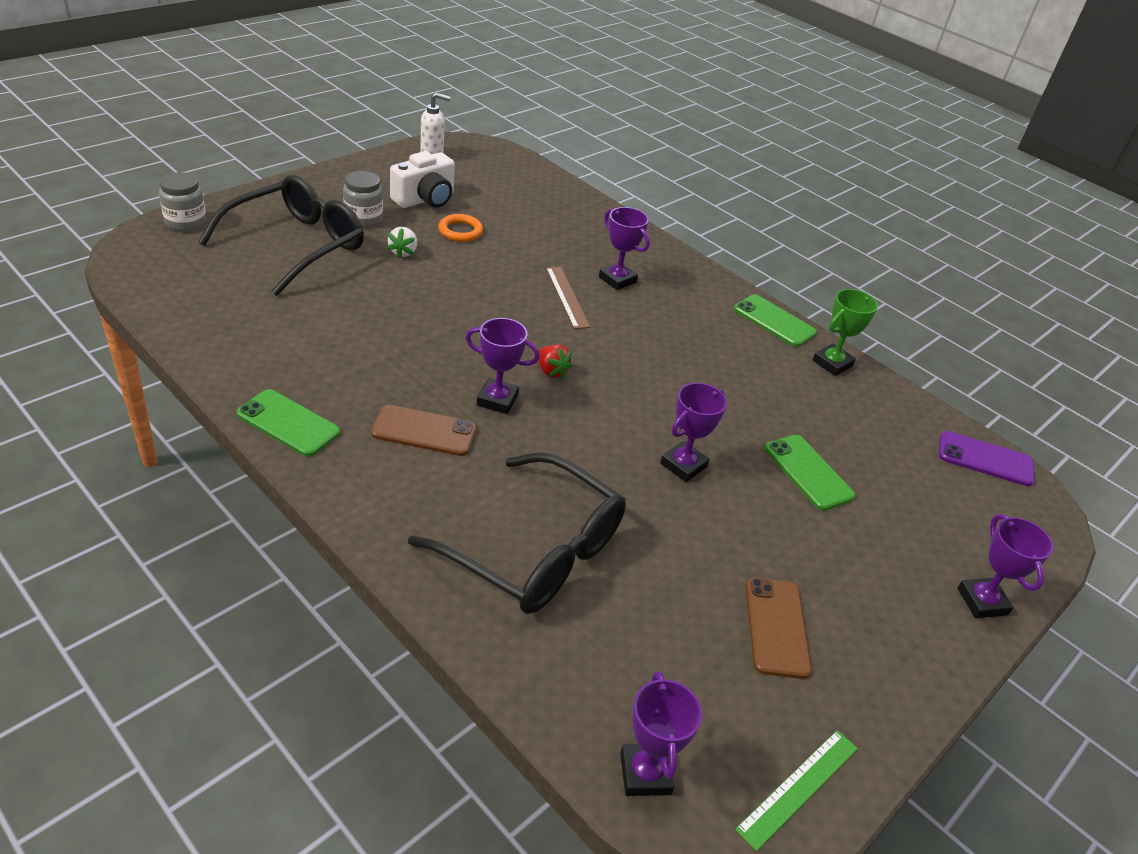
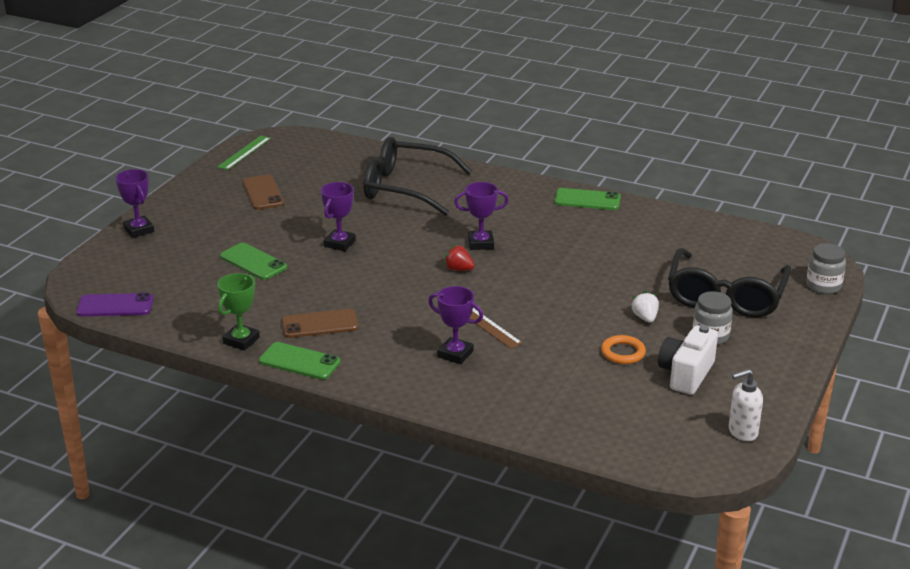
camera: 165 degrees right, 10 degrees down
(424, 431) = (509, 217): brown phone -> brown phone (320, 324)
(645, 773) = (313, 142): purple trophy -> none

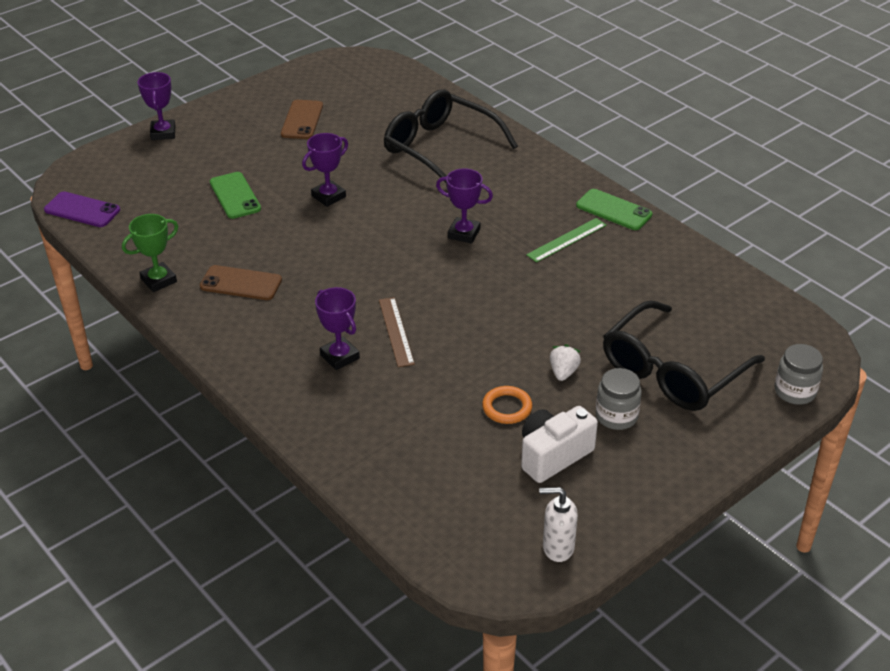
camera: 25 degrees right, 10 degrees up
(244, 152) = (319, 70): green ruler -> green ruler (566, 240)
(299, 361) = (191, 320): green phone -> none
(458, 269) = (419, 258): red strawberry -> none

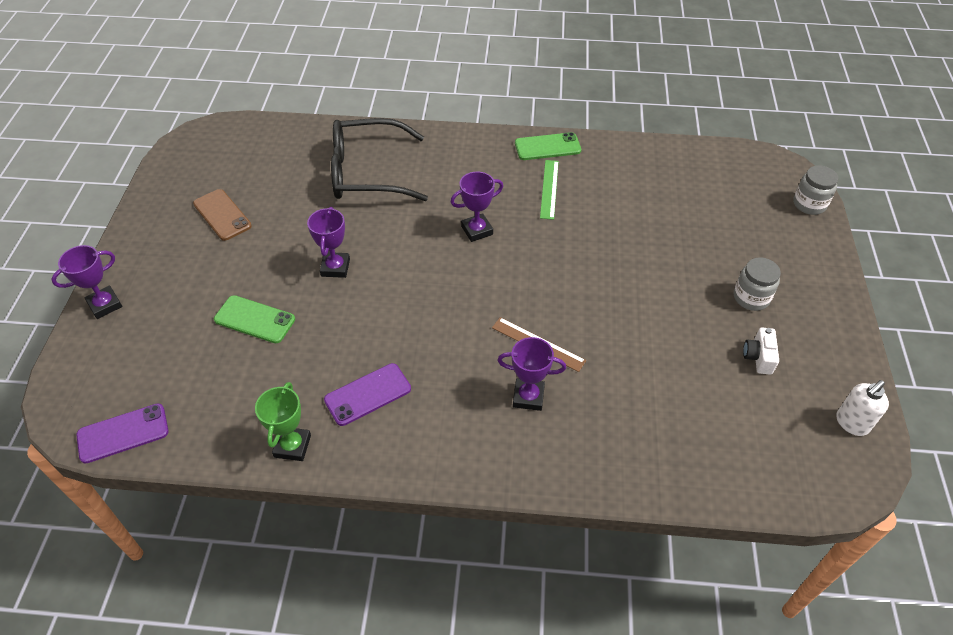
camera: 45 degrees left, 10 degrees up
(163, 133) = (105, 305): purple trophy -> purple trophy turned 75 degrees counterclockwise
(241, 283) = (368, 394): brown phone -> purple phone
(507, 408) = (686, 345): orange ring -> none
(553, 455) = (758, 357): white camera -> white camera, size x0.60
(563, 372) = (680, 290): white strawberry -> none
(672, 371) = (735, 240): black glasses -> none

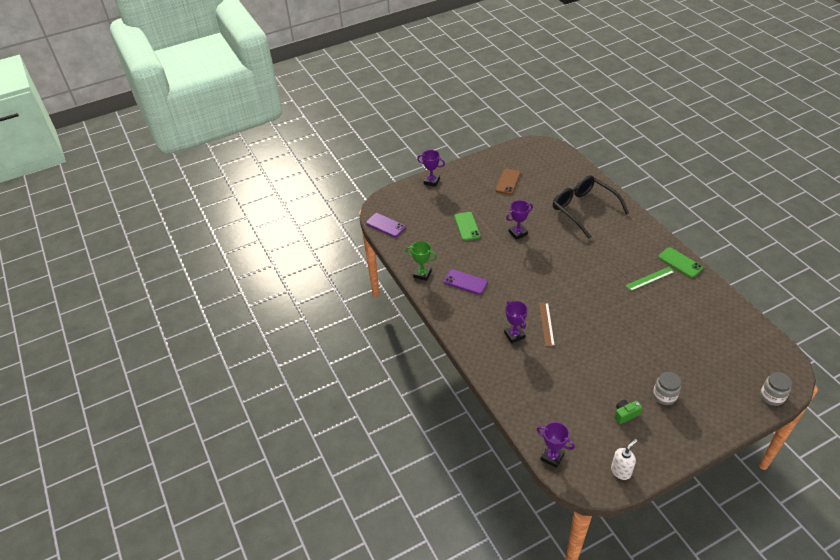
camera: 60 degrees right, 5 degrees down
(292, 446) = (422, 274): green trophy -> green trophy turned 45 degrees clockwise
(477, 230) = (591, 267): purple trophy -> purple trophy (552, 457)
(758, 357) = (625, 414): white camera -> green camera
(851, 423) = (621, 471): white soap dispenser -> white soap dispenser turned 120 degrees clockwise

